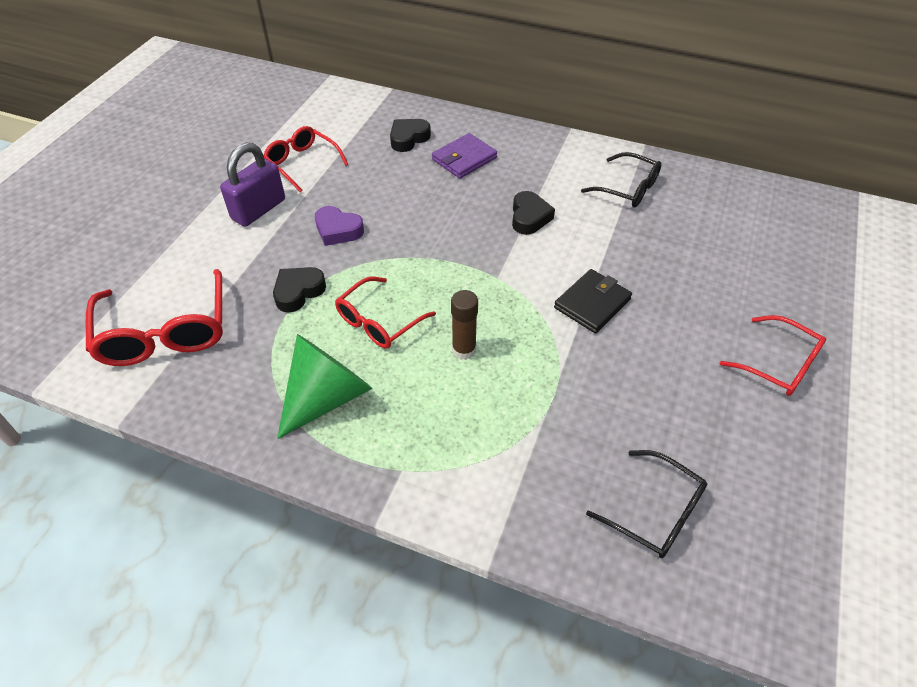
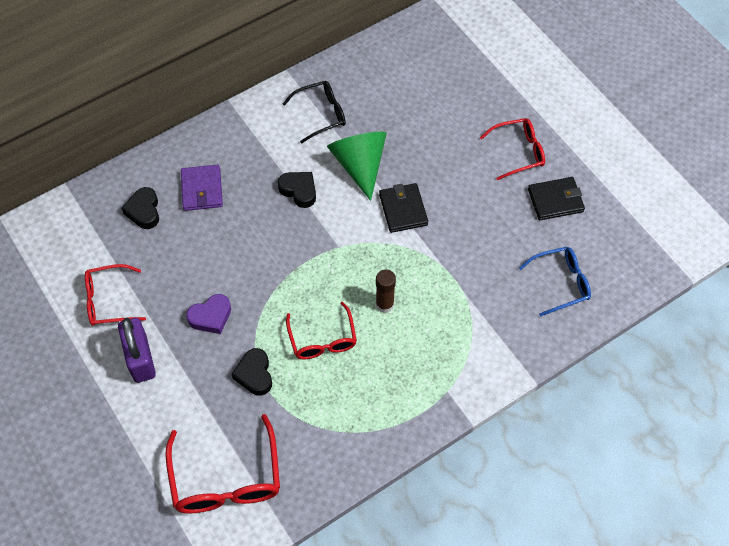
camera: 55 degrees left, 10 degrees up
(165, 332) = (226, 479): red glasses -> red glasses turned 60 degrees clockwise
(327, 396) = (362, 403): green cone -> green cone (360, 165)
(655, 512) = (561, 283): black glasses -> blue glasses
(761, 439) = (555, 200): none -> black wallet

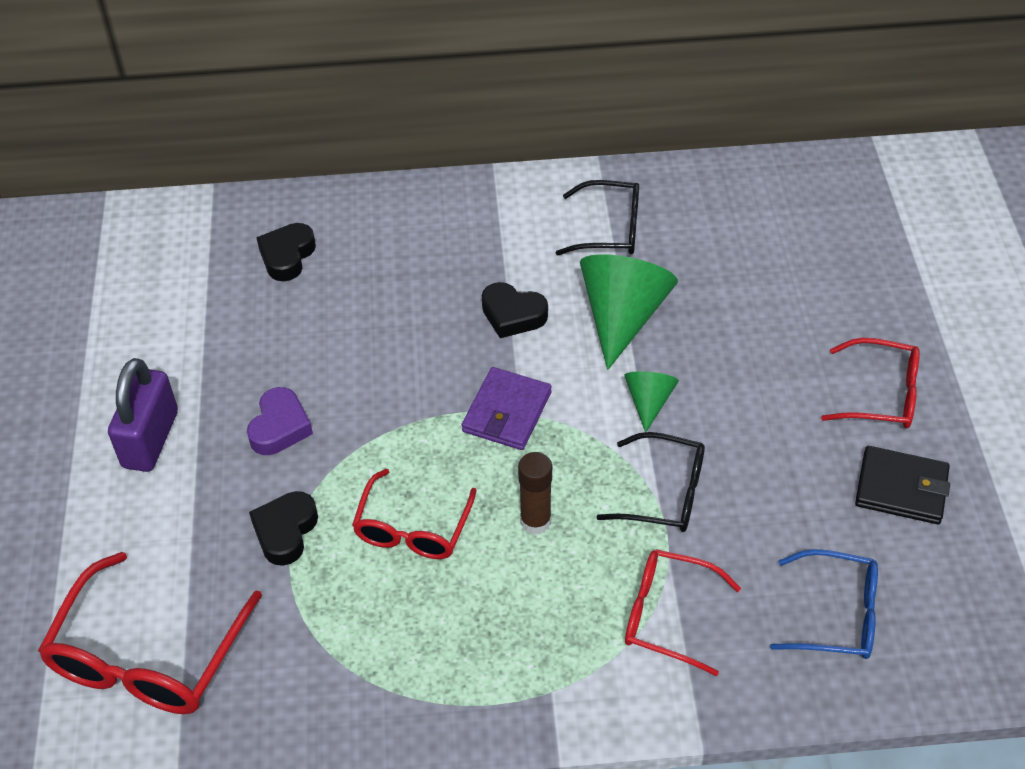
camera: 30 degrees right, 10 degrees down
(108, 301) = (163, 348): red glasses -> red glasses (667, 615)
(202, 189) = (381, 260): purple wallet -> purple wallet (507, 412)
(211, 317) = (280, 427): purple heart -> purple heart turned 75 degrees counterclockwise
(299, 191) = (513, 315): black heart -> black heart turned 135 degrees clockwise
(403, 209) = (649, 402): black wallet -> green cone
(441, 258) = (664, 493): none -> black glasses

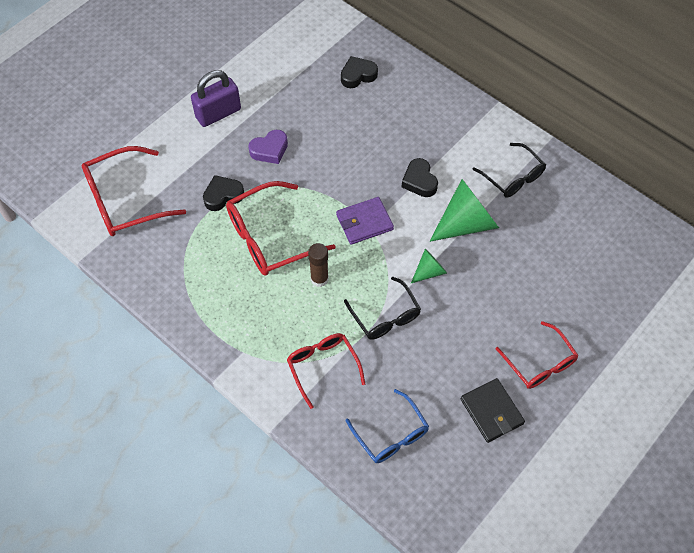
camera: 45 degrees right, 10 degrees up
(412, 528) = (270, 238): red glasses -> red glasses, size x1.56

